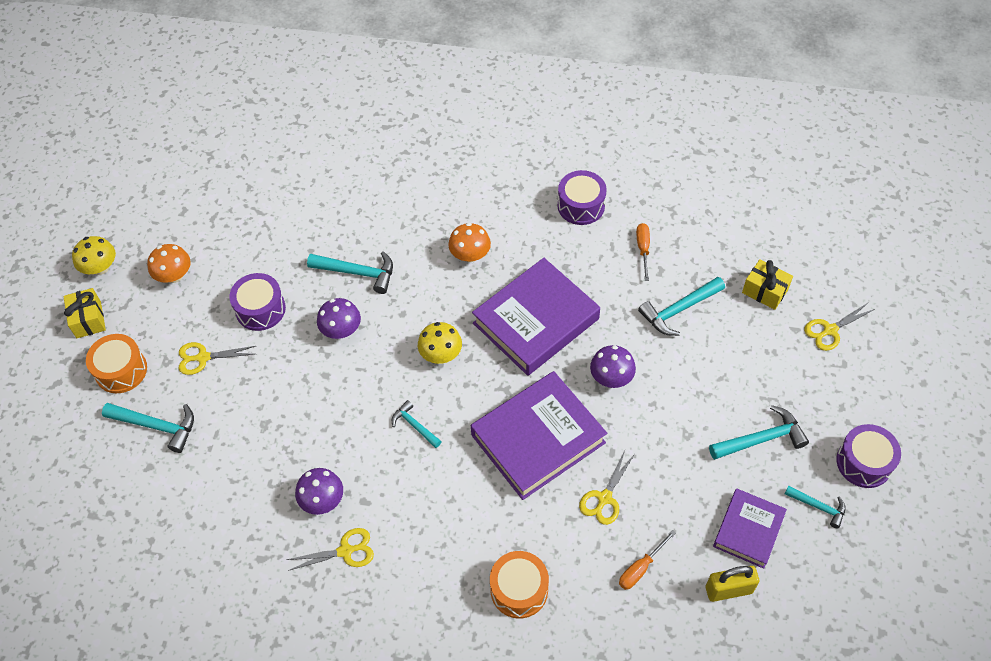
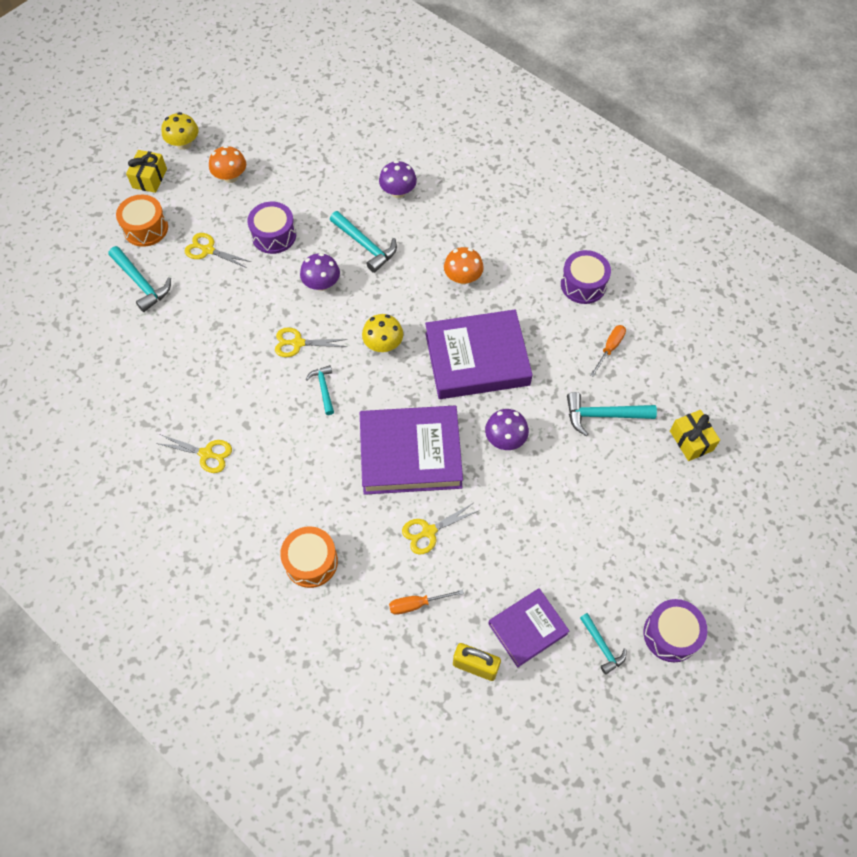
camera: 30 degrees right, 5 degrees up
(322, 500) = (217, 406): purple mushroom -> purple mushroom (398, 191)
(761, 439) = (594, 562): turquoise hammer -> none
(830, 330) = (725, 506): yellow scissors -> yellow scissors (298, 343)

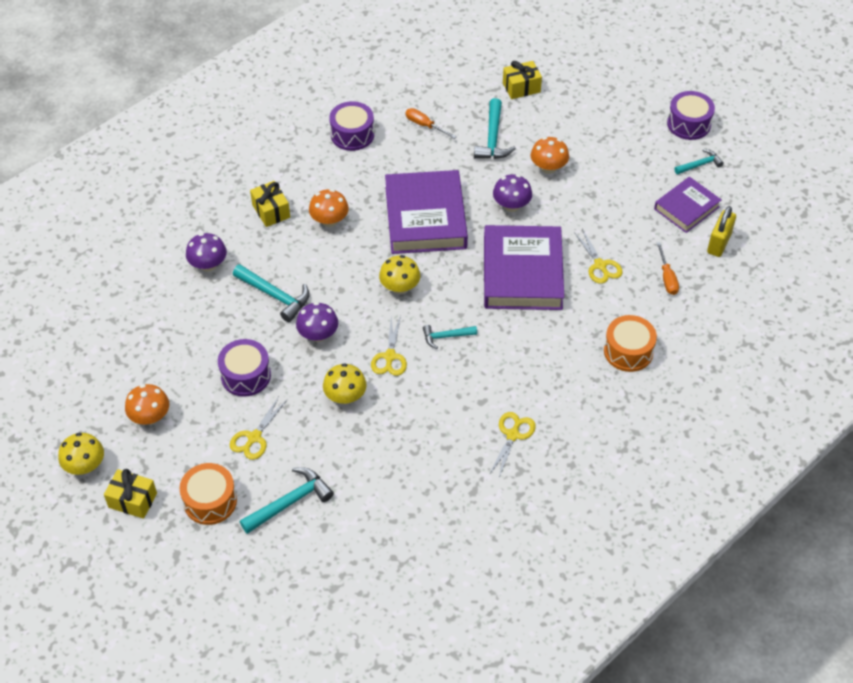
camera: 85 degrees left, 10 degrees down
(252, 312) = (345, 396): none -> yellow mushroom
(365, 245) = (275, 296): turquoise hammer -> turquoise hammer turned 75 degrees clockwise
(469, 230) = (271, 211): none -> yellow gift
(527, 628) = (686, 208): purple book -> purple book turned 75 degrees clockwise
(568, 474) = (548, 167): none -> orange mushroom

